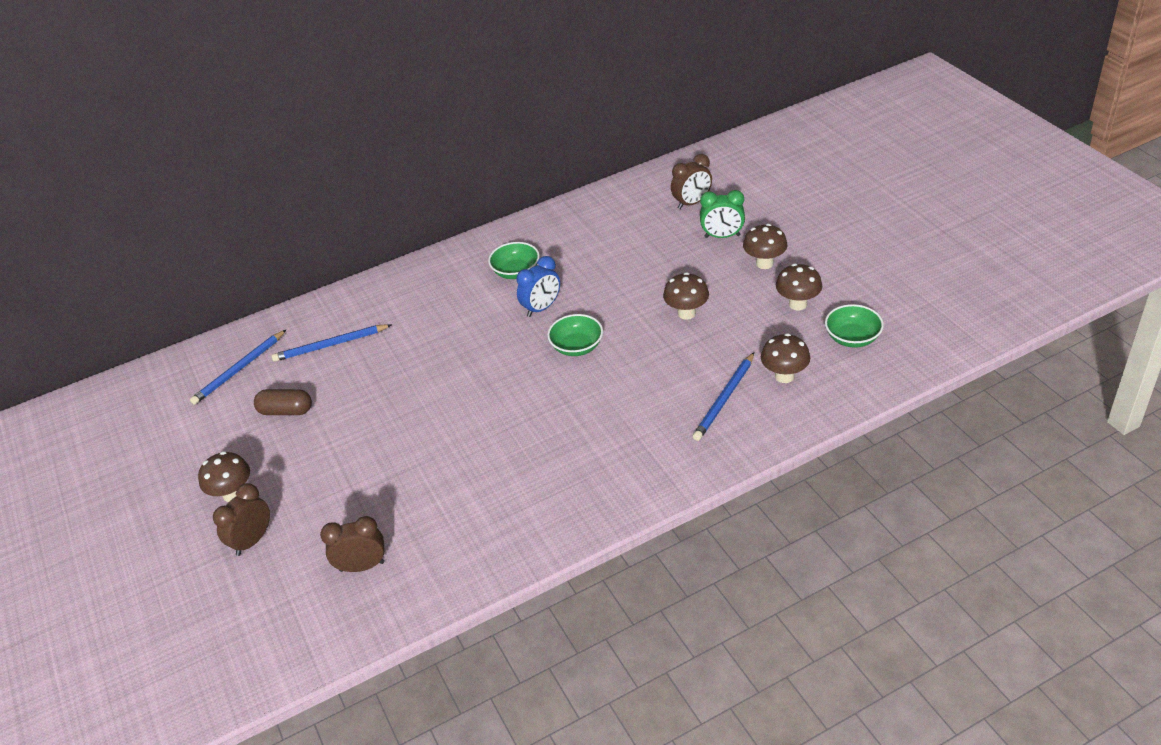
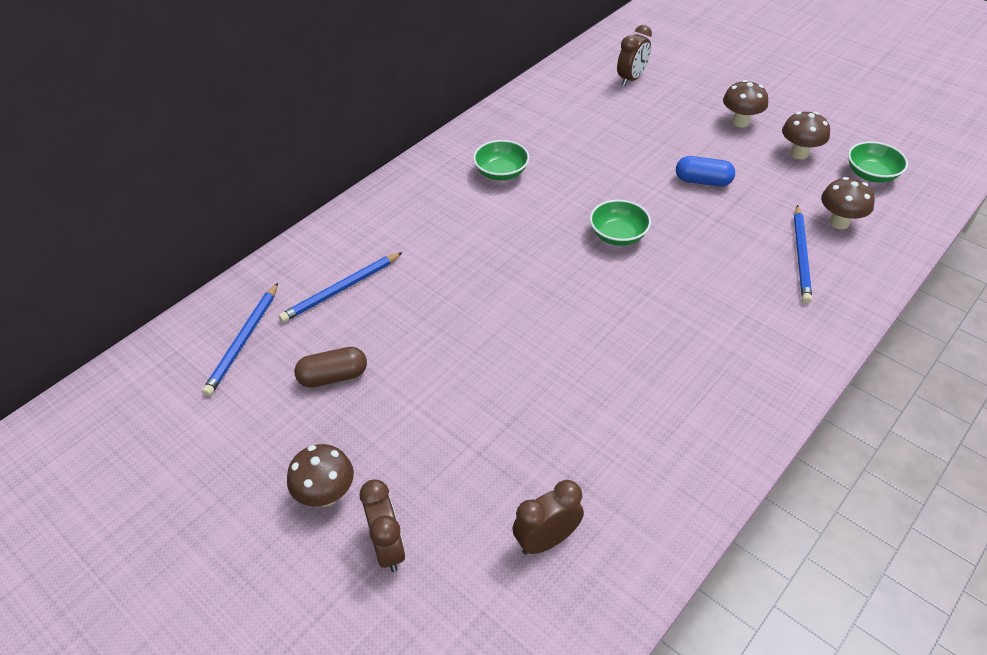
camera: 25 degrees left, 5 degrees up
(252, 541) = (388, 547): brown clock -> brown clock turned 150 degrees clockwise
(541, 308) = (554, 204): blue clock -> none
(686, 313) = (703, 181): brown mushroom -> blue capsule
(722, 236) = (682, 104): green clock -> none

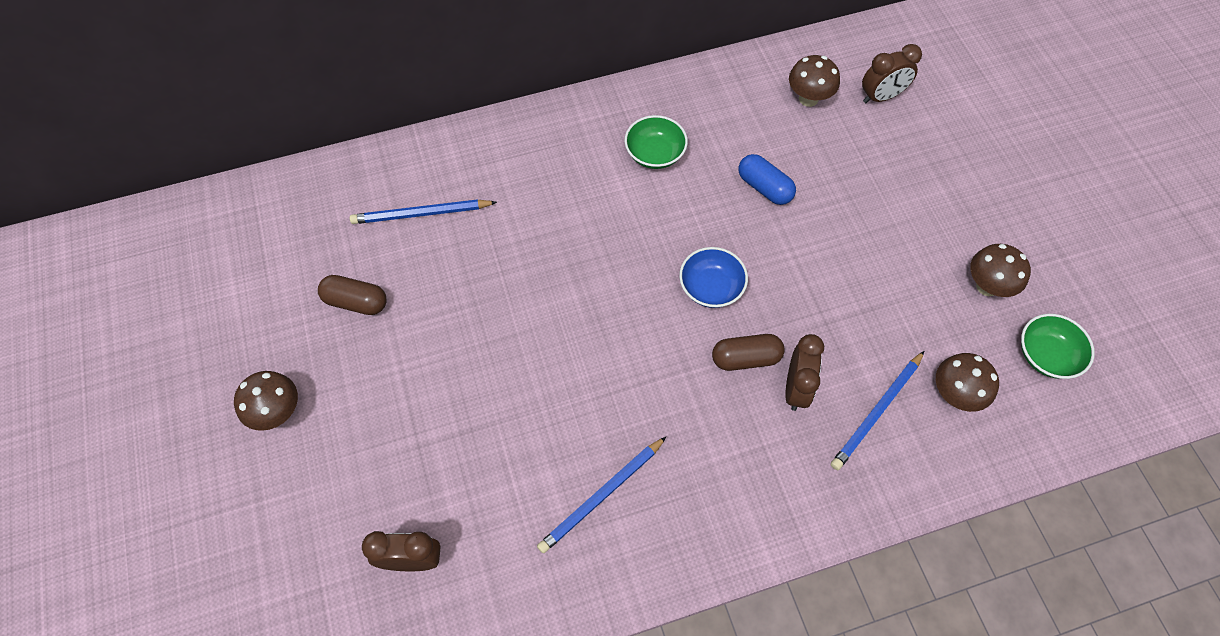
camera: 30 degrees right, 15 degrees up
(243, 341) = (310, 225): blue pencil -> blue pencil (602, 496)
(388, 547) = (291, 488): brown clock -> brown clock (796, 388)
(618, 235) = (711, 287): green bowl -> blue bowl
(683, 267) = (746, 358): none -> brown capsule
(703, 181) = (850, 267): blue capsule -> blue capsule (764, 187)
(740, 122) = (956, 212): brown mushroom -> brown mushroom (808, 98)

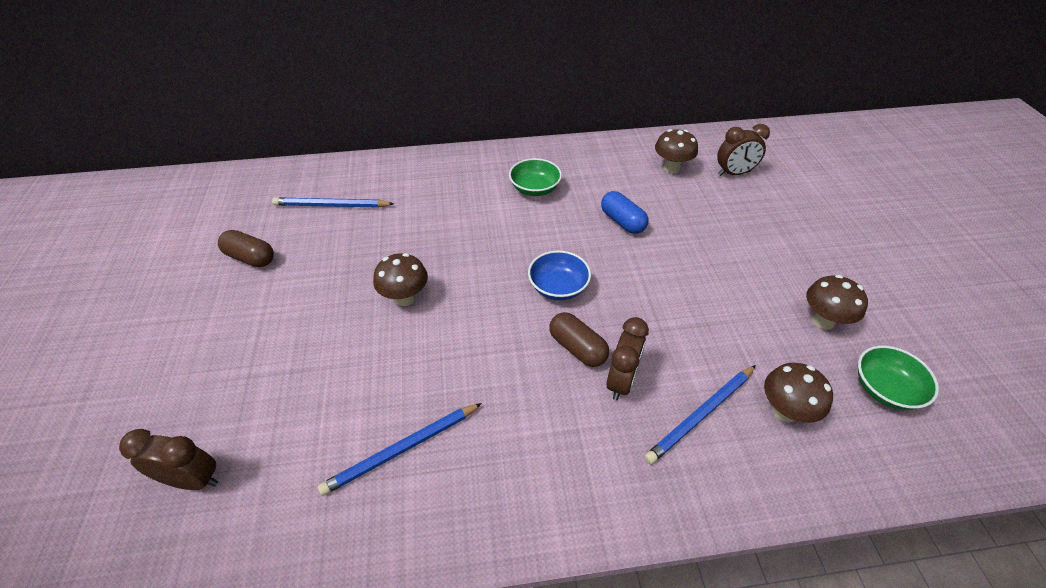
camera: 10 degrees right, 15 degrees down
(278, 412) = (142, 330): brown mushroom -> brown mushroom (405, 298)
(746, 358) = (577, 348): brown capsule -> brown capsule turned 45 degrees clockwise

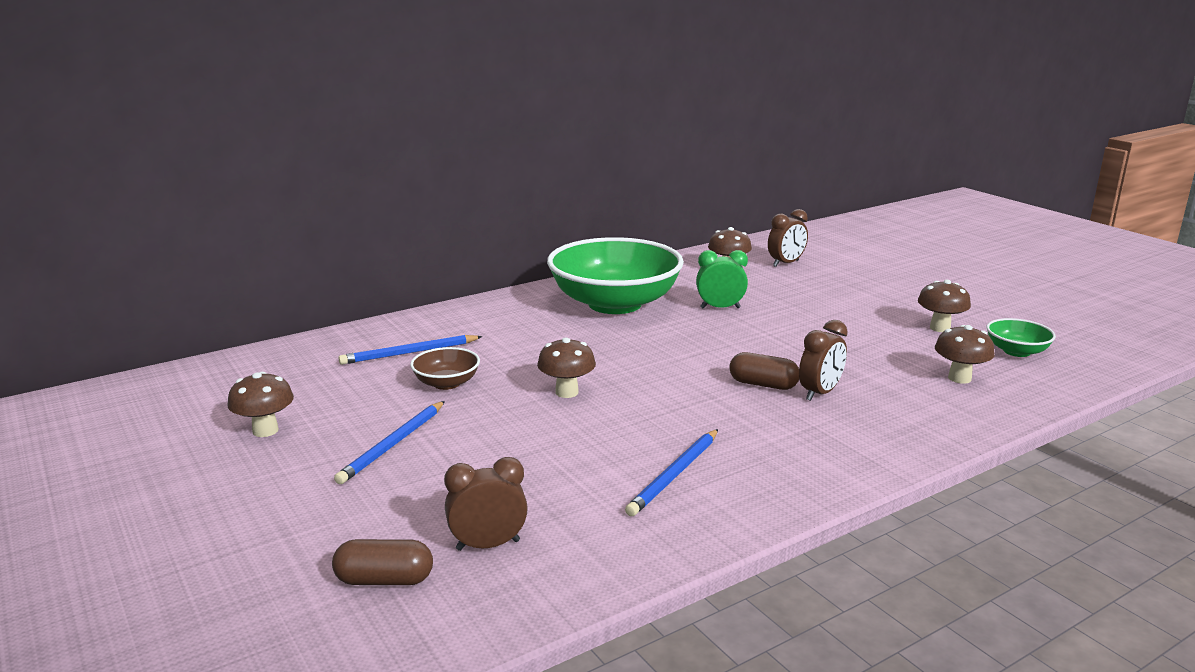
camera: 25 degrees left, 25 degrees down
(168, 268) = (265, 431): none -> brown mushroom
(250, 258) = (360, 404): brown capsule -> brown capsule (384, 580)
(327, 253) = (446, 383): none -> brown bowl
(535, 189) = (614, 304): green bowl -> green bowl, size x2.35
(558, 287) = (706, 356): blue bowl -> none
(621, 381) = (820, 393): brown clock -> brown clock turned 45 degrees clockwise
(622, 221) = (720, 308): blue capsule -> green clock
(701, 415) = (901, 395): blue pencil -> blue pencil (393, 444)

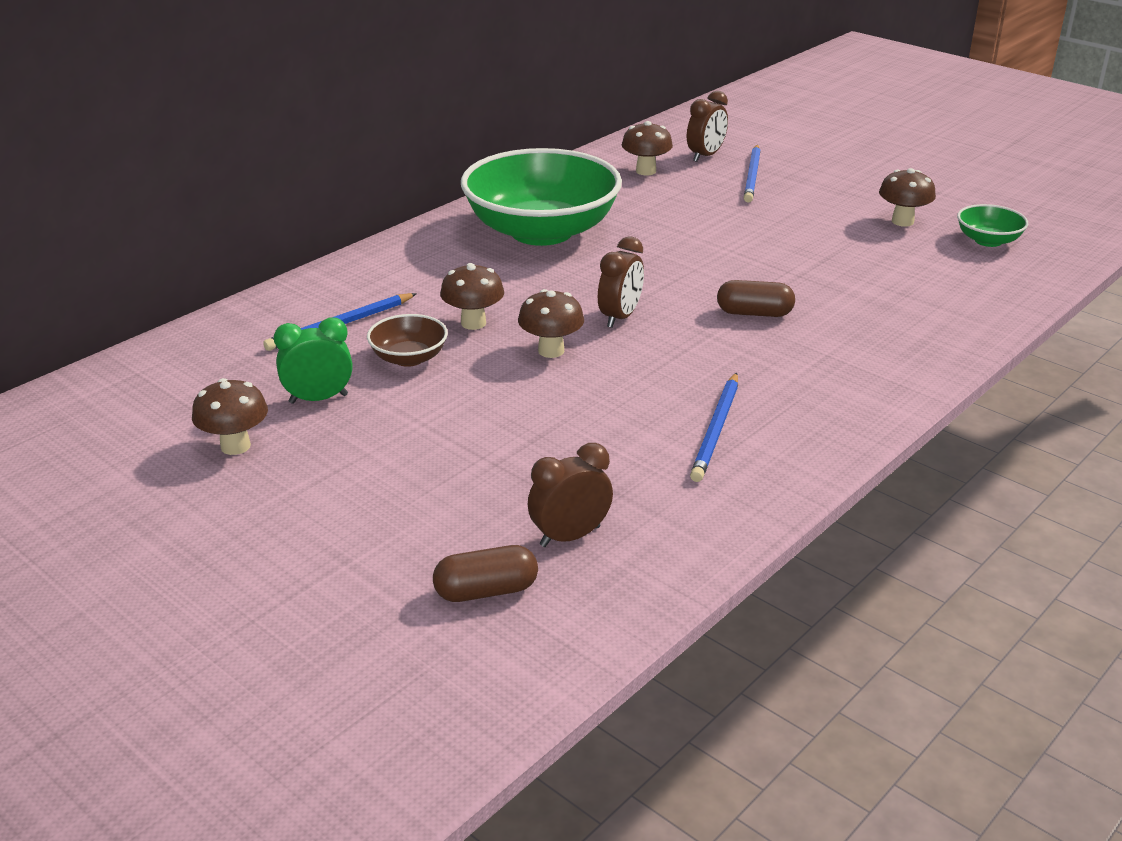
camera: 15 degrees left, 10 degrees up
(393, 444) = (396, 441): blue pencil -> blue pencil (752, 176)
(720, 308) = (662, 223): green clock -> green clock (318, 399)
(820, 393) = (816, 315): brown clock -> brown clock (620, 317)
(959, 378) = (945, 279): brown mushroom -> brown mushroom (473, 323)

